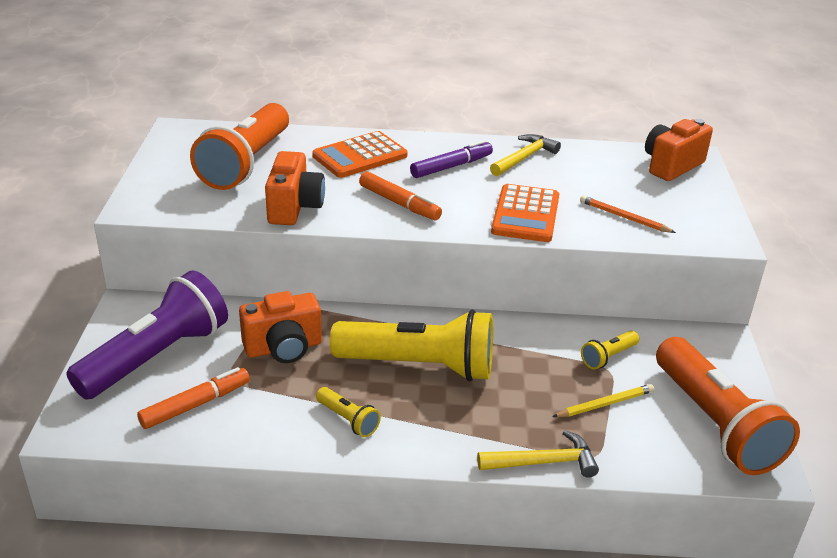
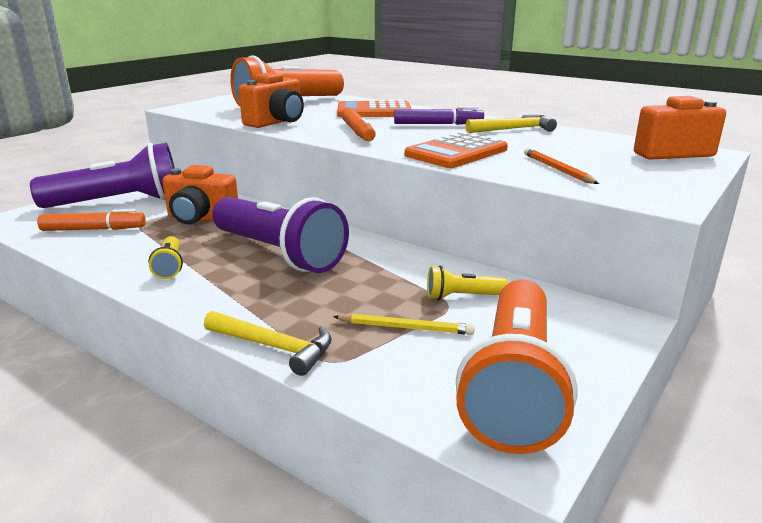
camera: 35 degrees right, 10 degrees down
(419, 365) = (279, 253): yellow flashlight -> purple flashlight

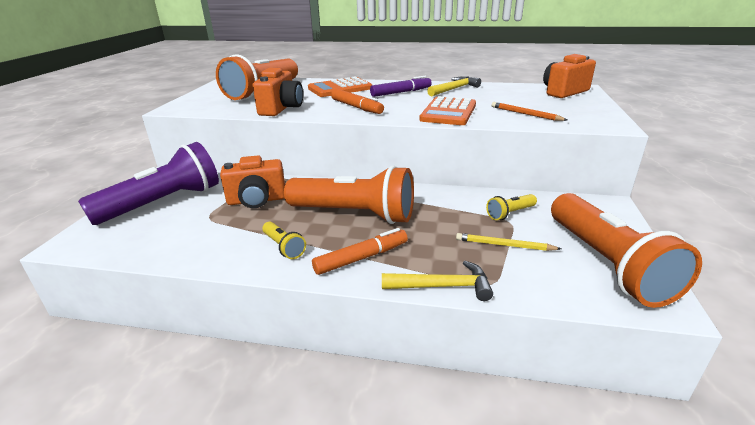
camera: 25 degrees left, 5 degrees up
(93, 229) = (171, 232): orange marker -> orange marker (361, 258)
(279, 253) = (355, 214): purple flashlight -> orange flashlight
(405, 327) = (504, 245): yellow pencil -> yellow pencil turned 150 degrees counterclockwise

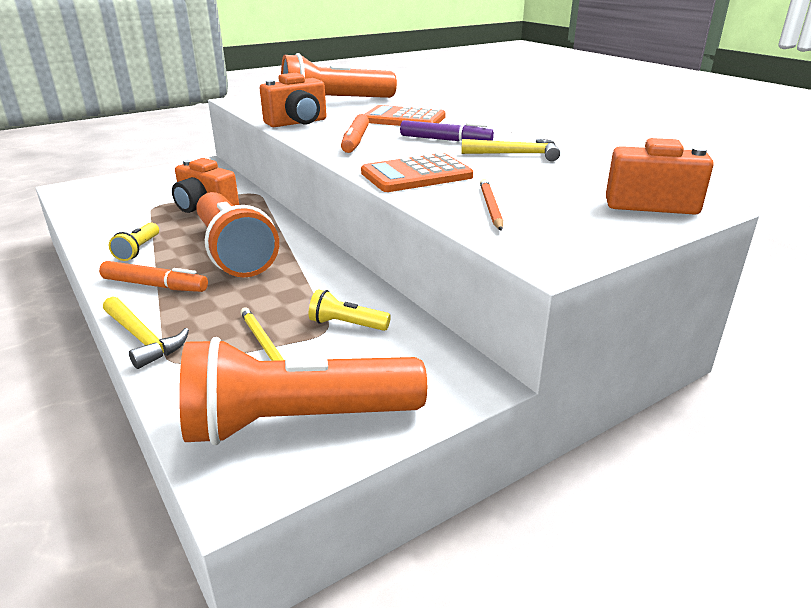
camera: 45 degrees right, 0 degrees up
(163, 203) = (158, 184): purple flashlight -> none
(607, 264) = (297, 421): orange flashlight -> orange flashlight turned 45 degrees clockwise

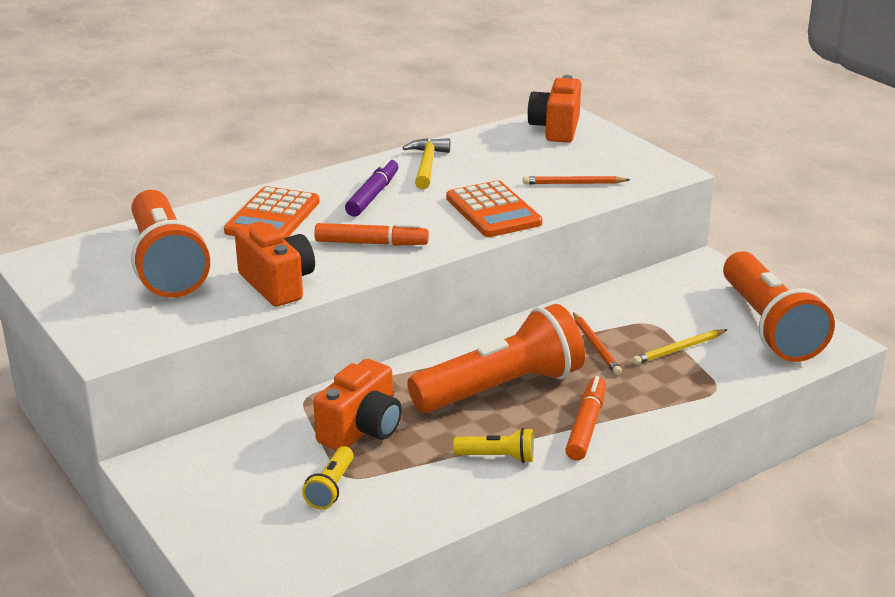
camera: 90 degrees left, 0 degrees up
(143, 339) = (687, 411): yellow hammer -> none
(287, 296) = (596, 346): none -> orange pencil
(347, 324) = (639, 314): yellow flashlight -> yellow flashlight (331, 488)

